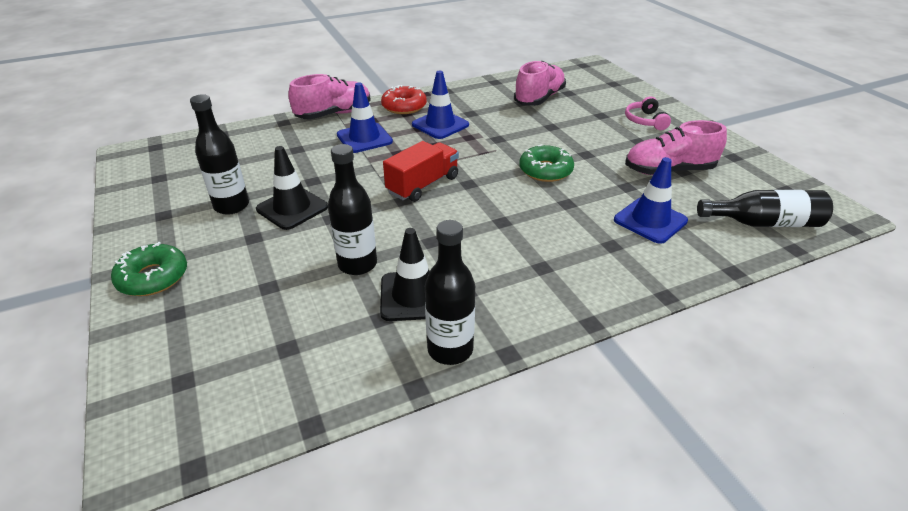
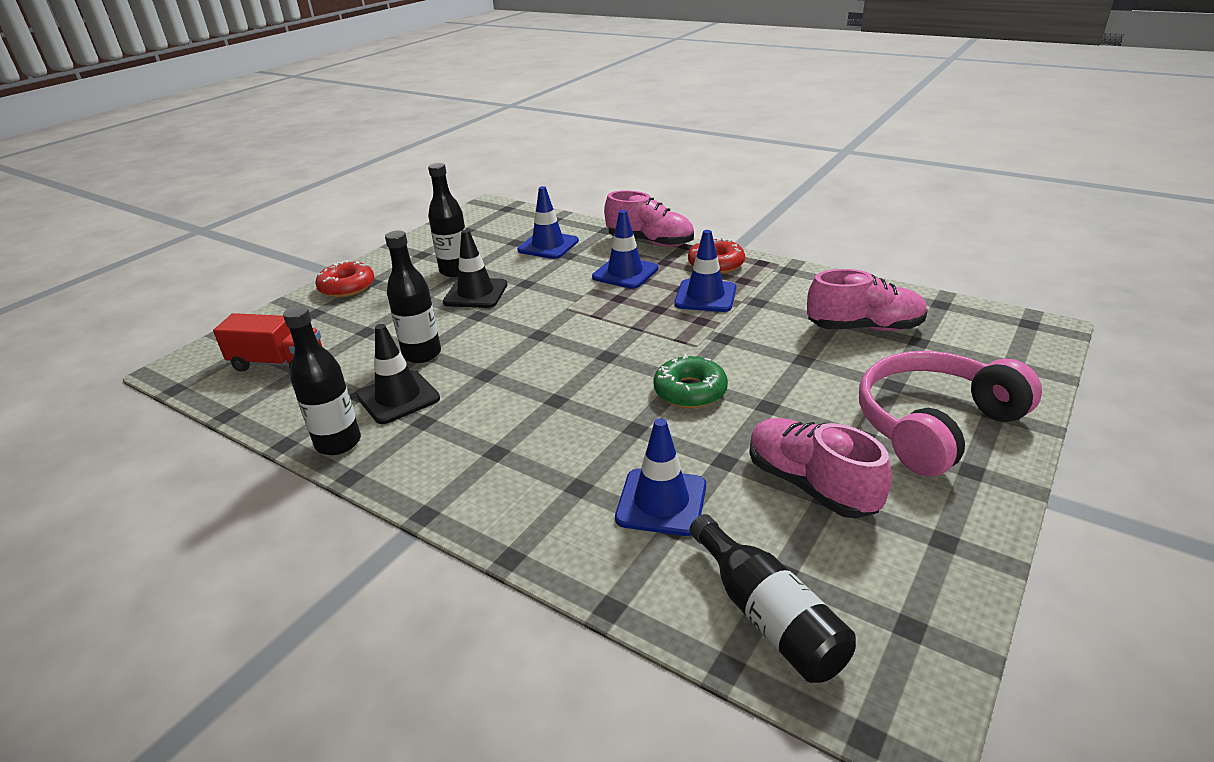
camera: 60 degrees right, 5 degrees down
(153, 277) = (347, 287): green donut -> red donut
(265, 151) = (548, 246): none -> blue traffic cone
(423, 185) = (576, 333): red truck -> red truck (278, 363)
(645, 121) = (934, 425): pink headphones -> pink headphones, size x2.11

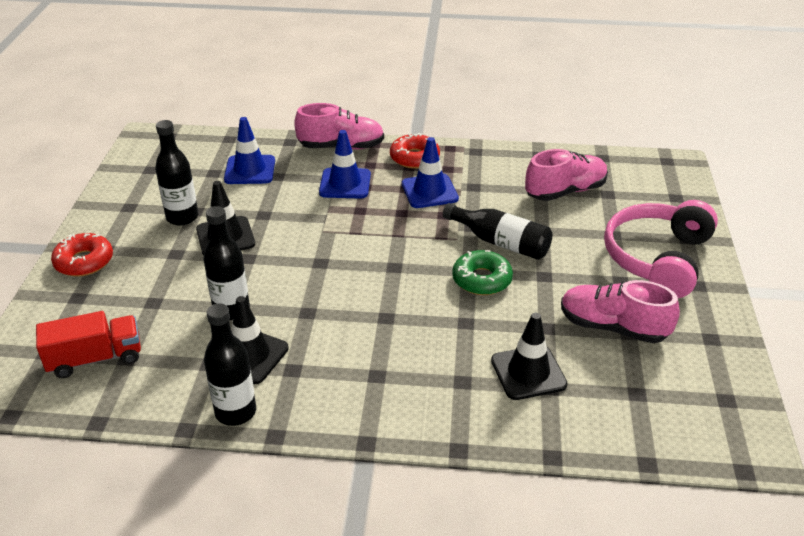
camera: 30 degrees left, 5 degrees up
(661, 502) = (528, 372): blue traffic cone -> black traffic cone
(768, 616) = (648, 424): black bottle -> black bottle (500, 242)

